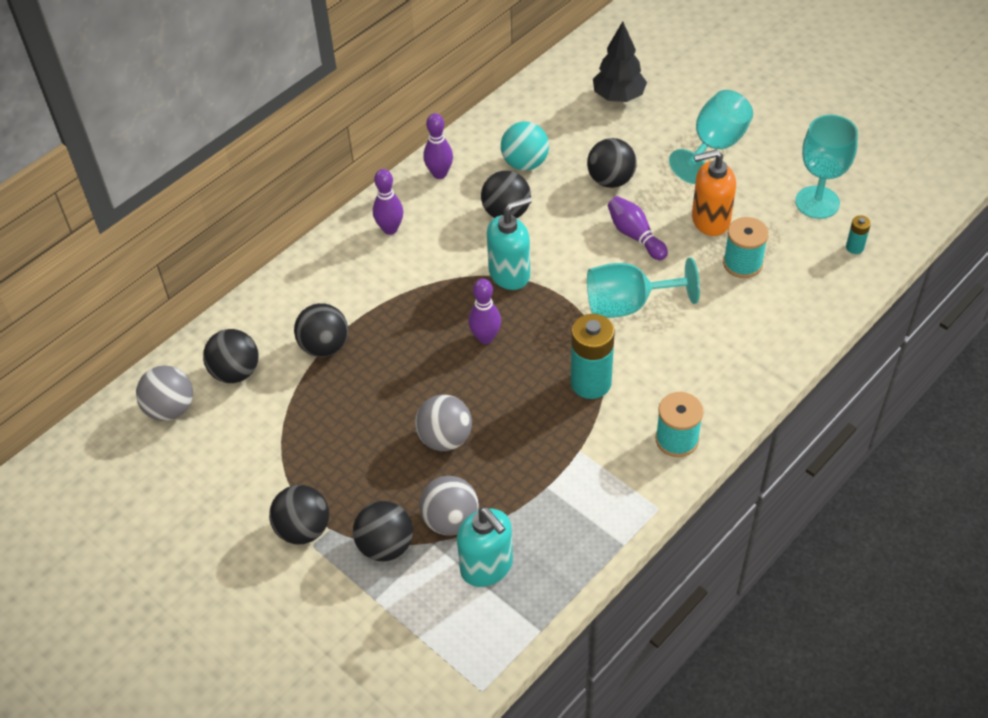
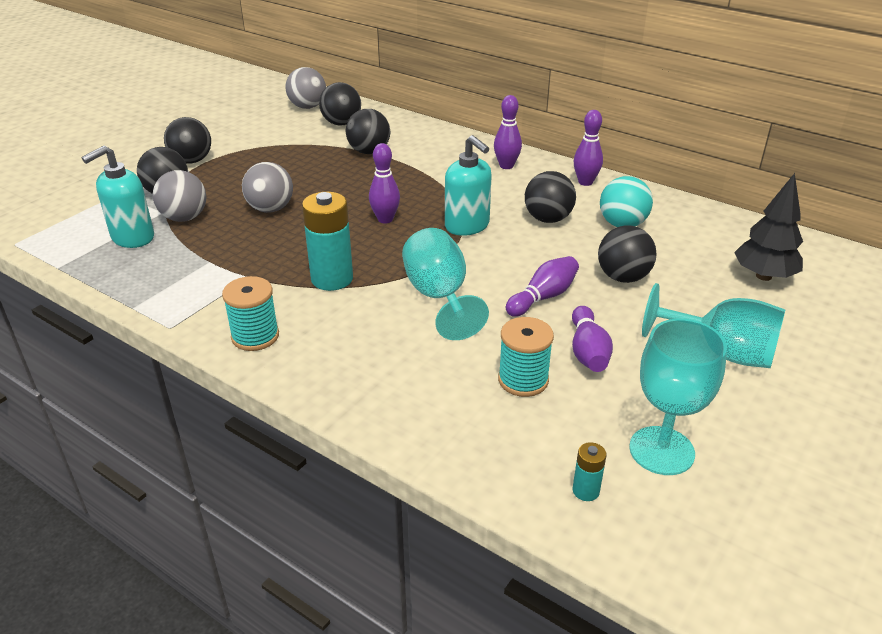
camera: 80 degrees right, 15 degrees down
(710, 220) = (588, 351): orange soap dispenser -> purple bowling pin

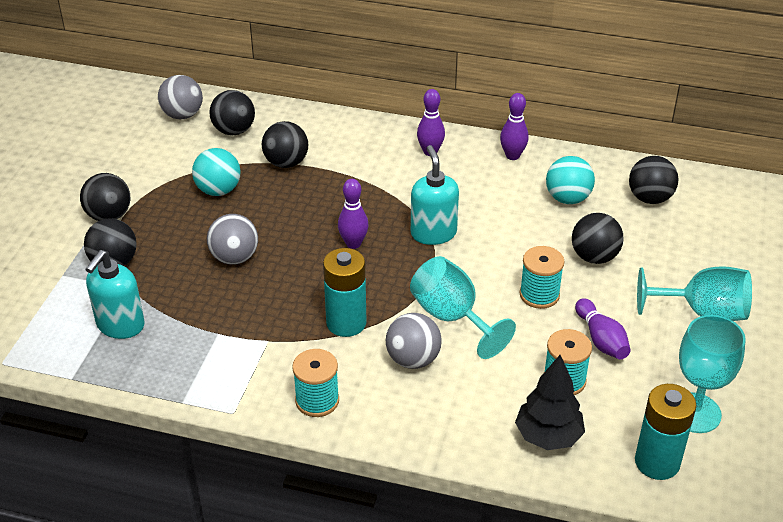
camera: 20 degrees left, 5 degrees up
(184, 218) = (155, 289): grey ball -> grey ball (413, 359)
(296, 160) = (218, 190): none -> turquoise ball
(467, 226) = (433, 233): turquoise soap dispenser -> turquoise soap dispenser turned 135 degrees counterclockwise
(543, 297) = (539, 295): purple bowling pin -> turquoise spool
(548, 219) = (500, 207): black ball -> black ball (650, 198)
(585, 491) = (657, 462): turquoise battery -> turquoise battery, size x2.12
(764, 276) = (704, 227): black tree -> black tree (548, 436)

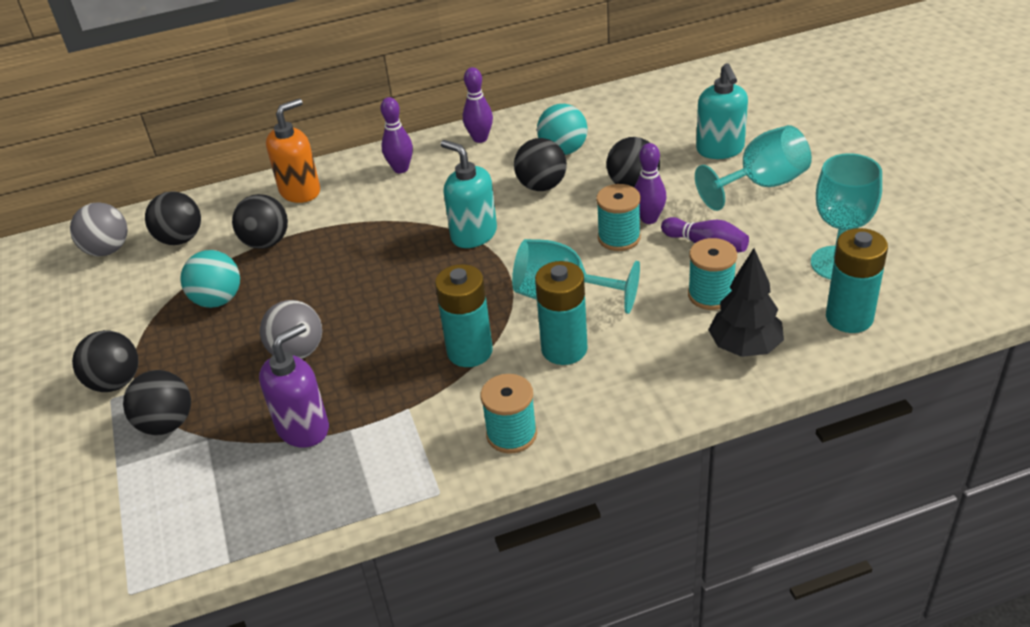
camera: 30 degrees left, 0 degrees up
(120, 325) = (234, 479): turquoise soap dispenser -> turquoise soap dispenser (720, 149)
(191, 315) = (303, 428): none -> purple soap dispenser
(344, 134) = (300, 191): none -> orange soap dispenser
(353, 243) = (406, 280): purple bowling pin -> purple bowling pin (649, 219)
(413, 359) = (564, 349): grey ball -> turquoise battery
(650, 198) = (630, 118): black ball -> black ball (541, 186)

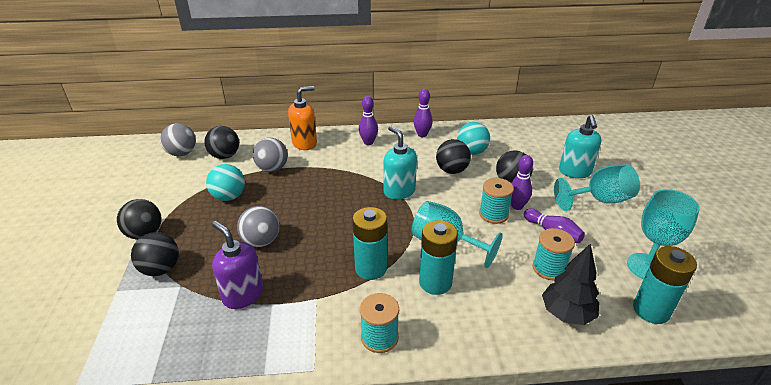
camera: 10 degrees right, 5 degrees down
(266, 242) = (272, 168): black ball -> grey ball
(303, 428) = (243, 295): purple soap dispenser -> purple soap dispenser turned 105 degrees counterclockwise

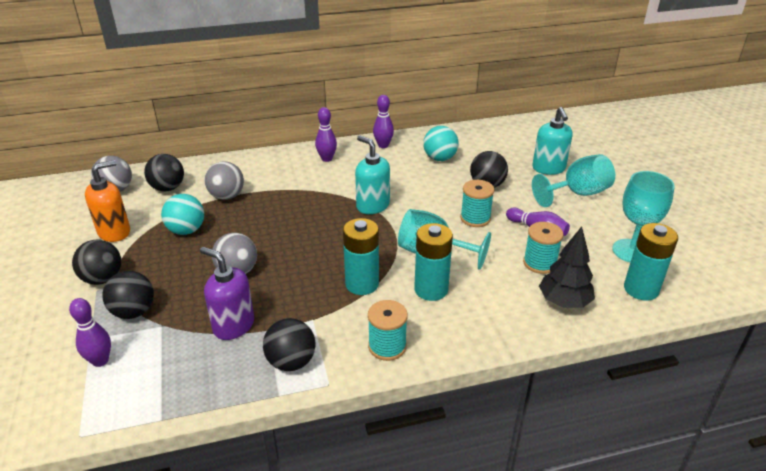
camera: 10 degrees left, 0 degrees up
(305, 143) = (256, 166): orange soap dispenser -> orange soap dispenser (114, 232)
(452, 170) = (423, 179): black ball -> black ball (291, 362)
(517, 206) = (497, 208): purple bowling pin -> purple bowling pin (100, 361)

